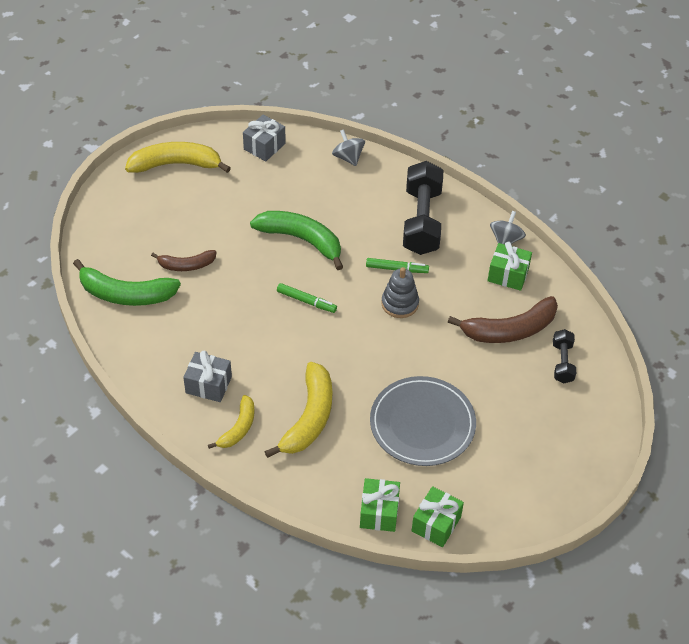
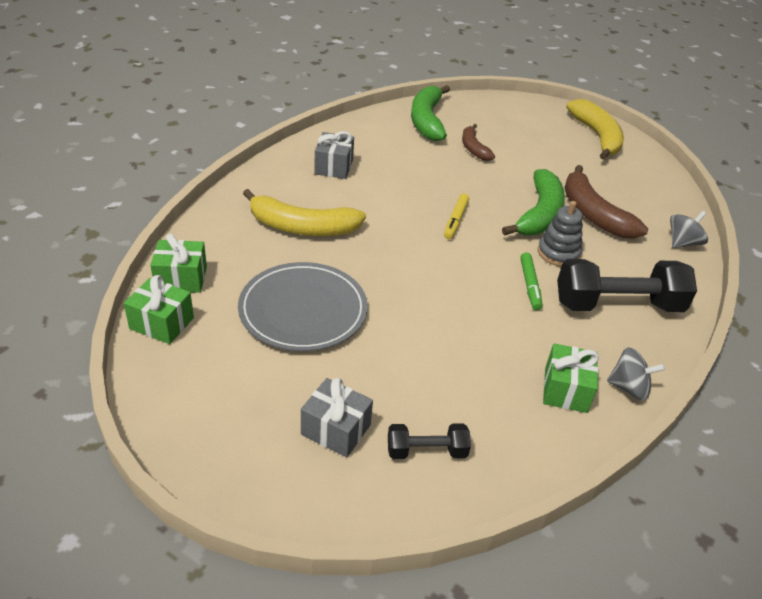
camera: 80 degrees right, 10 degrees down
(238, 428) = (285, 185): yellow banana -> none
(264, 146) = (657, 185): grey gift -> grey gift (336, 429)
(306, 301) = (455, 220): green marker -> yellow marker
(400, 303) = (477, 288): grey stacking toy -> grey stacking toy (558, 253)
(509, 330) = (468, 391): brown banana -> brown banana (593, 214)

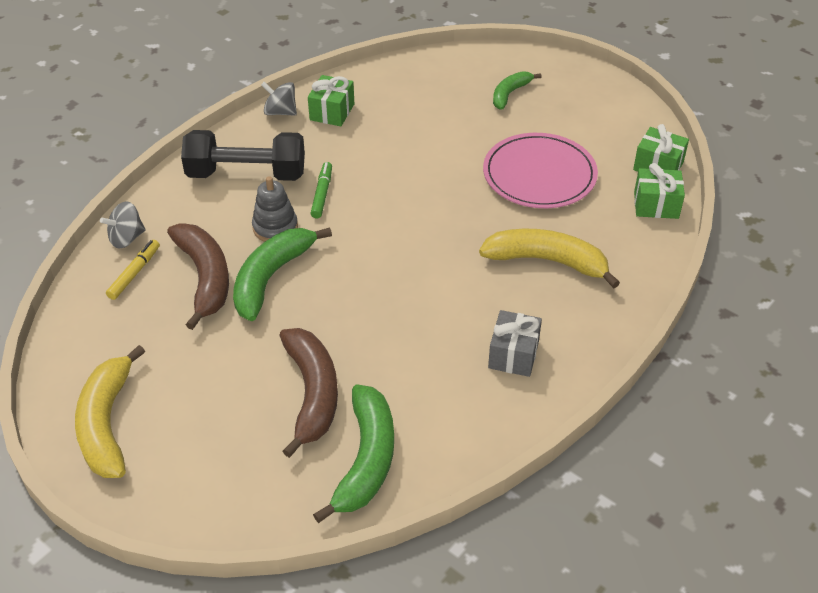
camera: 170 degrees left, 5 degrees up
(303, 310) = (539, 175): grey plate -> pink plate
(336, 429) = (510, 94): grey gift -> green banana
(426, 451) = (448, 81): black dumbbell -> none
(455, 220) = (374, 269): yellow marker -> yellow marker (134, 273)
(473, 148) = (312, 394): brown banana -> brown banana, size x1.70

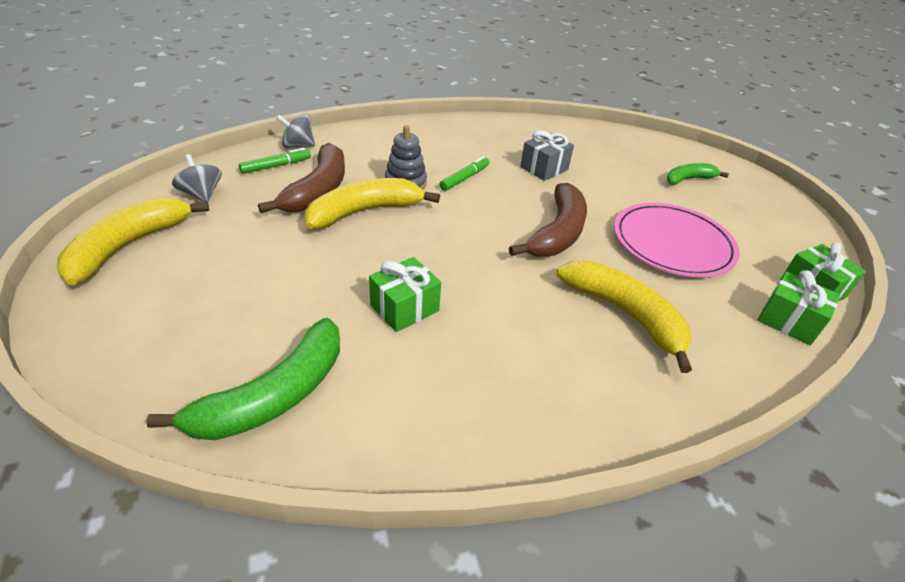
camera: 30 degrees right, 5 degrees down
(134, 273) = (276, 166): yellow marker -> green marker
(246, 174) = (422, 145): black dumbbell -> none
(271, 277) = (365, 212): green banana -> yellow banana
(280, 112) = (486, 123): grey spinning top -> grey spinning top (202, 194)
(312, 394) = (296, 310): brown banana -> brown banana (557, 233)
(332, 112) = (525, 136): green gift -> green gift (404, 308)
(513, 354) = (516, 380): grey gift -> grey gift (544, 168)

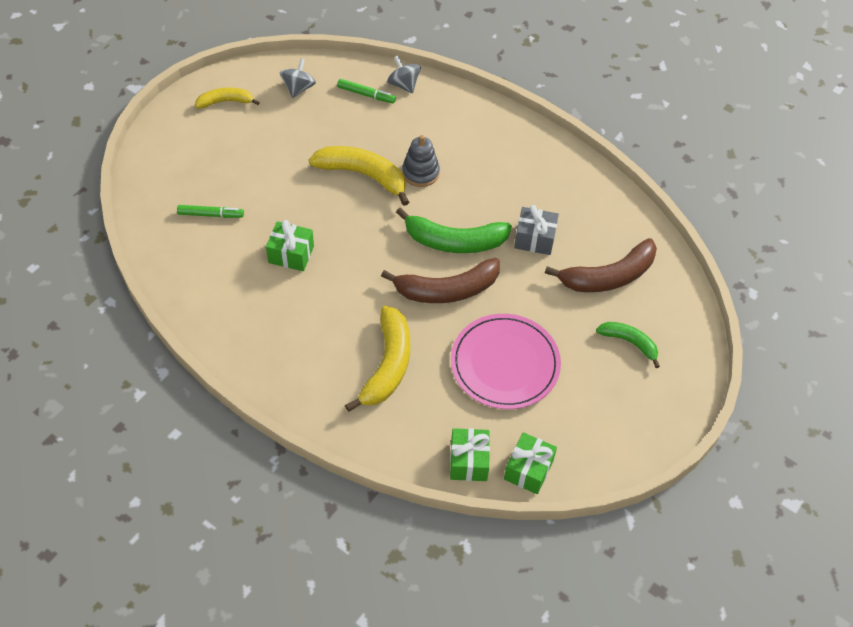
camera: 55 degrees right, 15 degrees up
(129, 246) = (226, 102): yellow banana -> yellow banana, size x0.59
(273, 395) = (184, 244): green banana -> green banana (454, 241)
(318, 190) = (362, 135): brown banana -> brown banana (608, 276)
(465, 178) = (464, 200): green marker -> green marker (211, 215)

